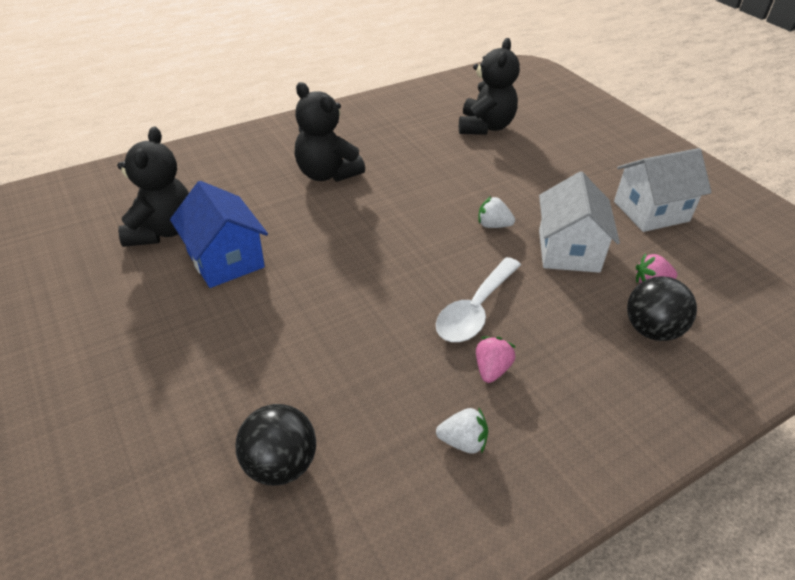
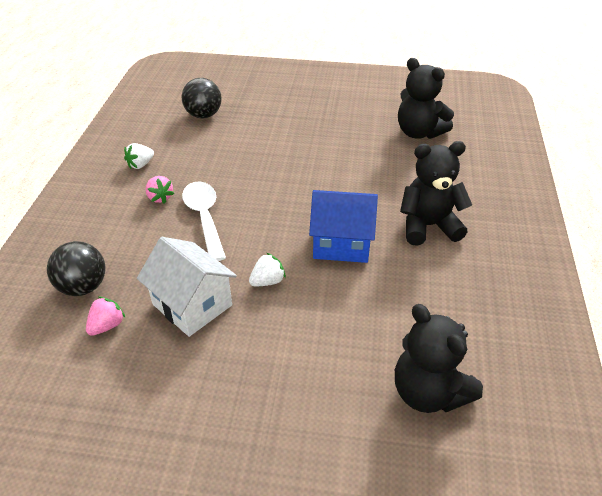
camera: 130 degrees right, 0 degrees up
(225, 260) = (364, 145): blue house -> blue house (341, 243)
(651, 211) = (160, 414): white house -> none

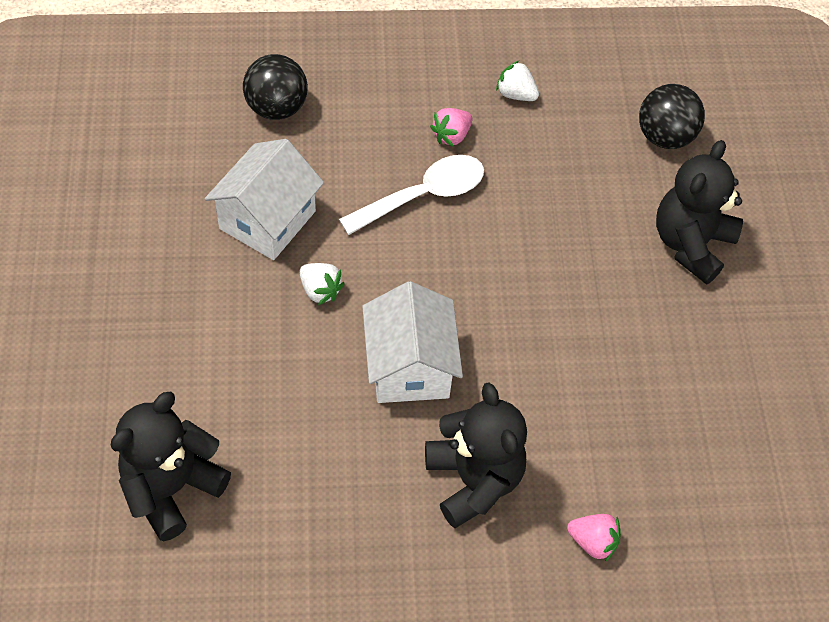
camera: 75 degrees right, 15 degrees up
(107, 325) = (224, 148): pink strawberry -> pink strawberry (593, 541)
(341, 243) = (409, 366): blue house -> white house
(419, 132) = (725, 457): black teddy bear -> black teddy bear (691, 244)

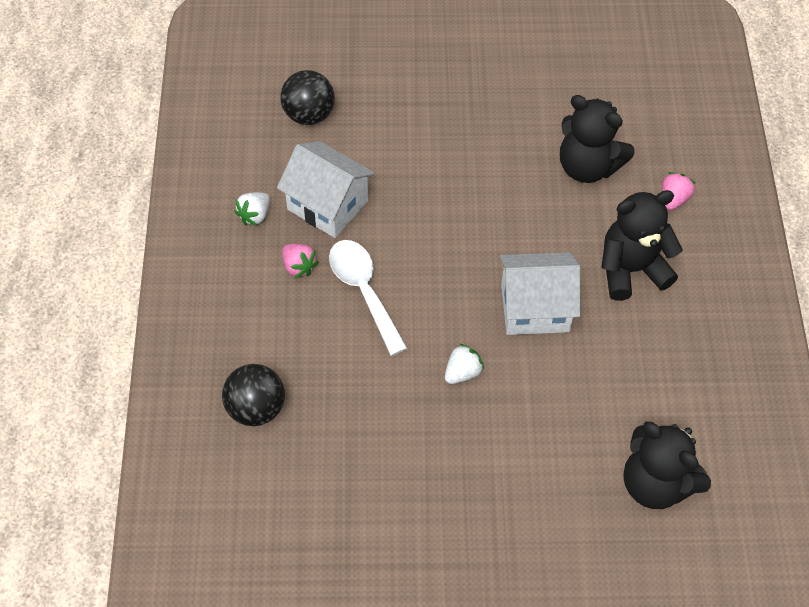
camera: 85 degrees left, 0 degrees up
(267, 220) = (387, 415): white house -> white house (327, 205)
(691, 244) = (417, 110): black teddy bear -> black teddy bear (587, 166)

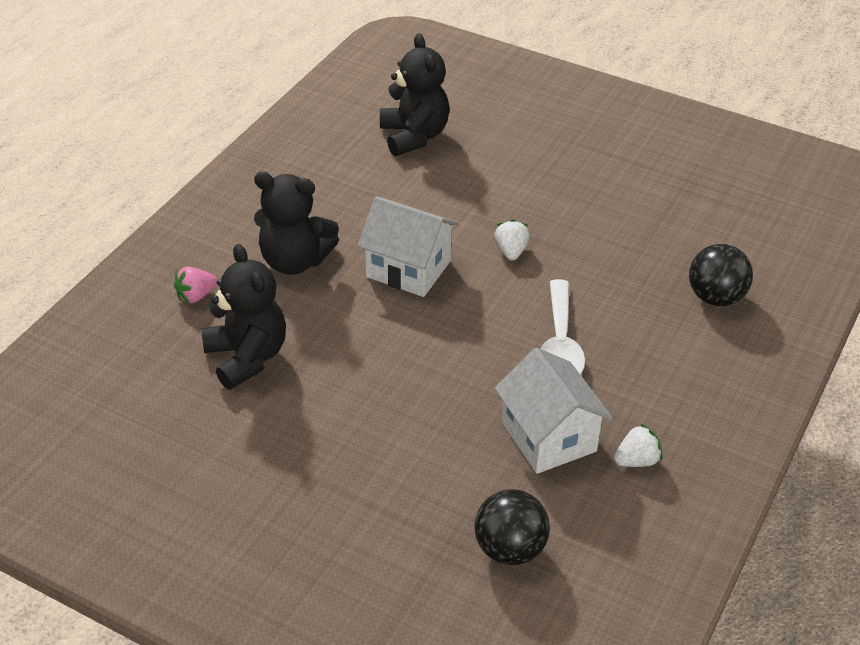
camera: 150 degrees left, 15 degrees down
(299, 266) = (614, 391): pink strawberry -> none
(462, 372) = (511, 251): white strawberry -> white strawberry turned 105 degrees clockwise

